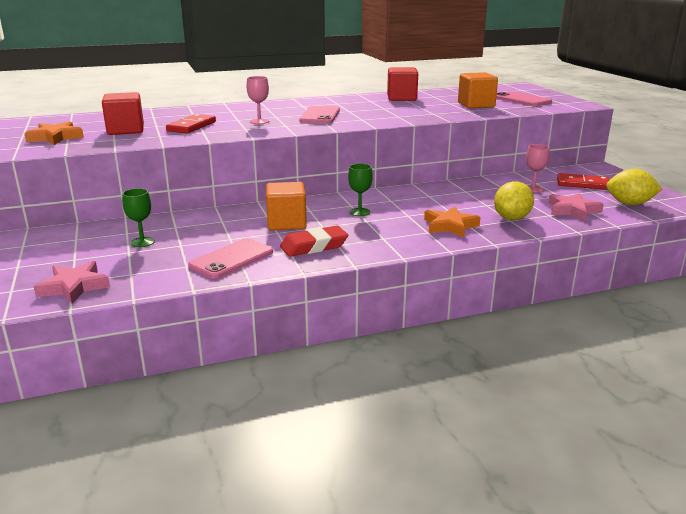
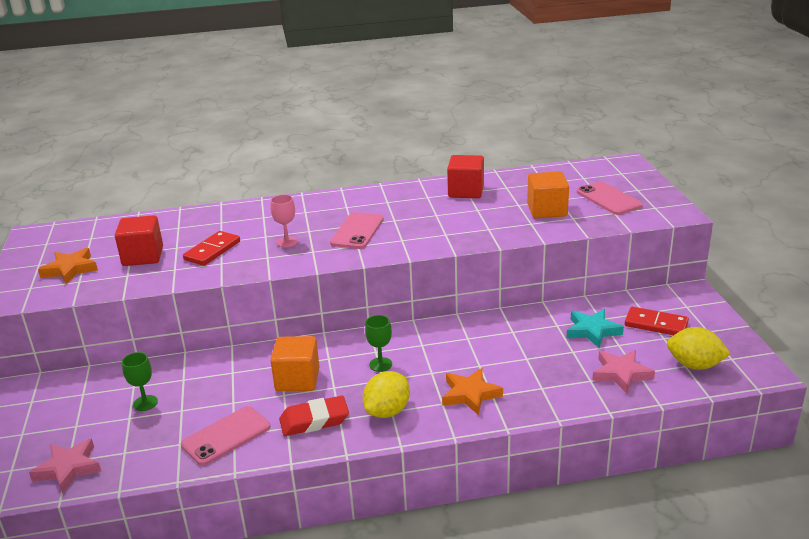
camera: 10 degrees right, 5 degrees up
(511, 218) = (544, 385): yellow lemon -> yellow lemon (387, 411)
(533, 189) = (592, 331): pink goblet -> turquoise star

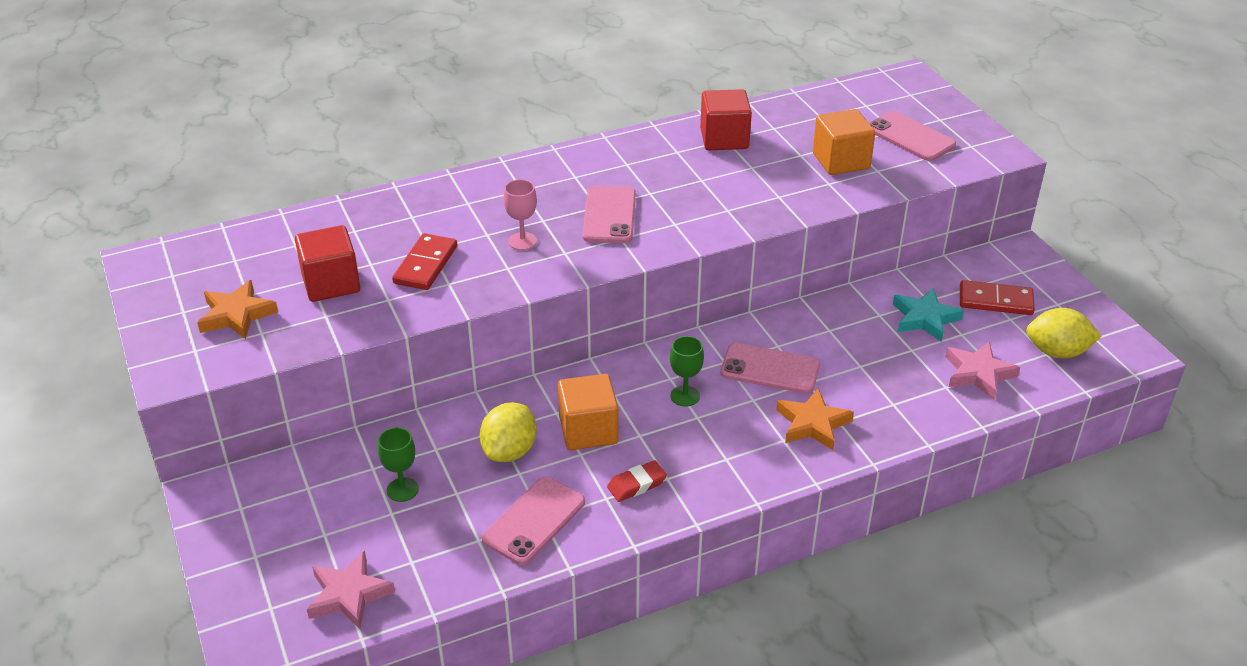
camera: 15 degrees left, 10 degrees up
(314, 420) = (636, 484): red eraser -> red eraser, size x0.66
(387, 411) = (722, 460): yellow lemon -> yellow lemon (509, 451)
(454, 353) = (770, 369): none -> pink phone

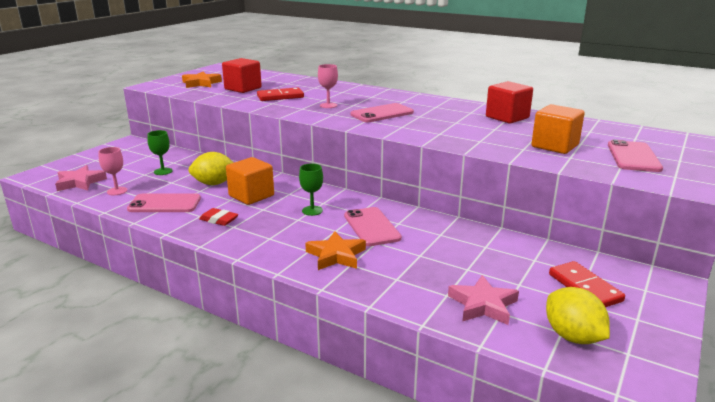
camera: 55 degrees right, 15 degrees down
(433, 559) = (117, 191): none -> pink goblet
(924, 318) = (510, 264): turquoise star -> none

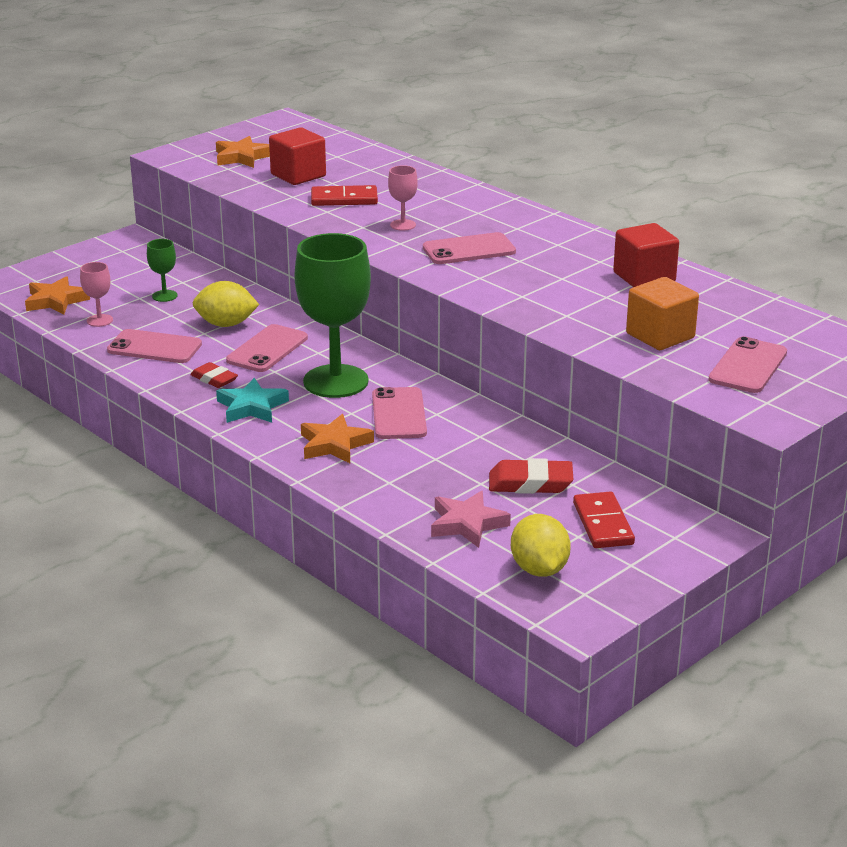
camera: 15 degrees right, 5 degrees up
(80, 182) = (56, 301): pink star -> orange star
(251, 196) = (267, 349): orange cube -> pink phone
(257, 236) = (252, 407): none -> turquoise star
(312, 210) = (335, 381): green goblet -> green goblet, size x2.34
(504, 264) = (530, 483): none -> red eraser

